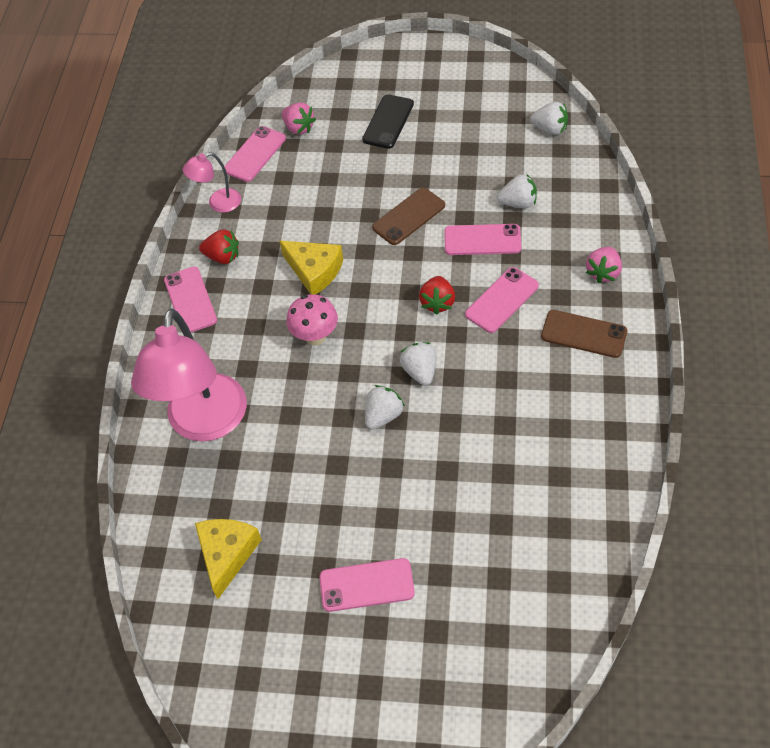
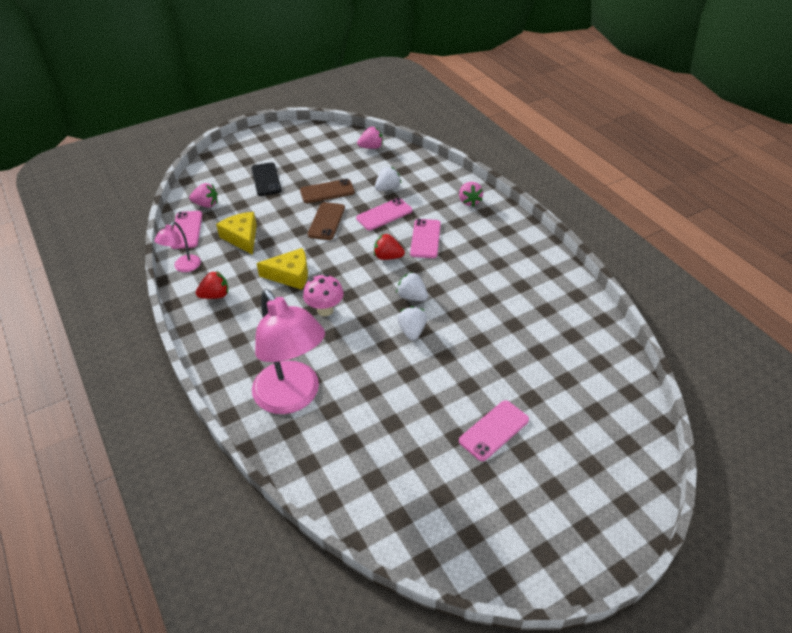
camera: 40 degrees left, 10 degrees down
(190, 300) = (213, 331): pink phone -> none
(227, 554) = (383, 468): yellow cheese -> yellow cheese (242, 237)
(437, 303) = (388, 257): red strawberry -> red strawberry turned 135 degrees clockwise
(550, 129) = (371, 147): white strawberry -> pink strawberry
(583, 334) = (488, 234): brown phone -> brown phone (327, 191)

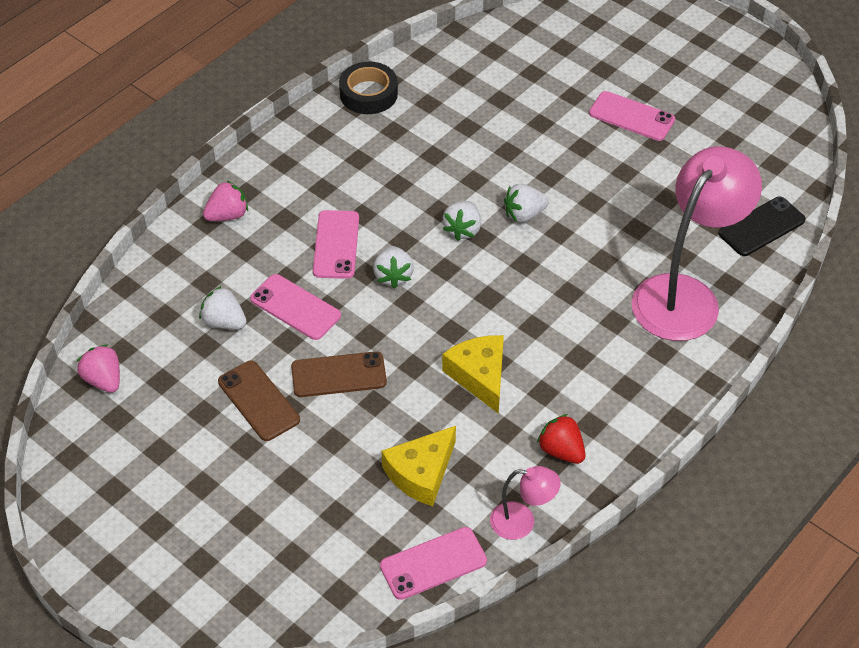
camera: 110 degrees left, 5 degrees up
(206, 204) = (354, 567): pink strawberry -> none
(266, 179) = (250, 505): black phone -> black phone (761, 227)
(325, 310) = (529, 312): pink mushroom -> none
(388, 257) = (393, 276): red strawberry -> white strawberry
(425, 239) = (336, 245): pink phone -> pink phone turned 75 degrees counterclockwise
(564, 281) = (368, 94): none -> black tape

